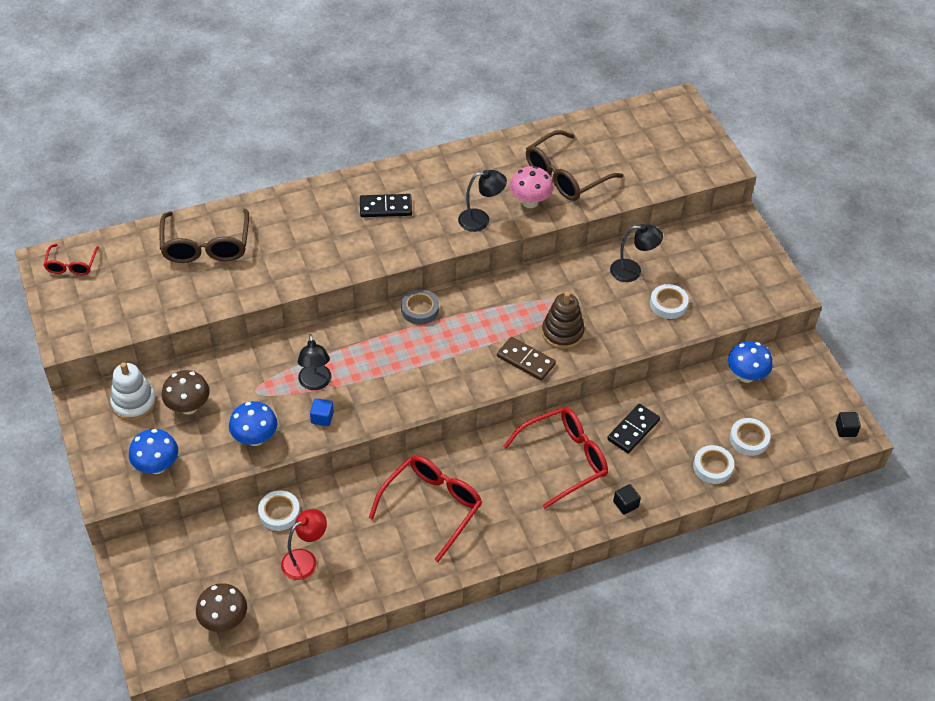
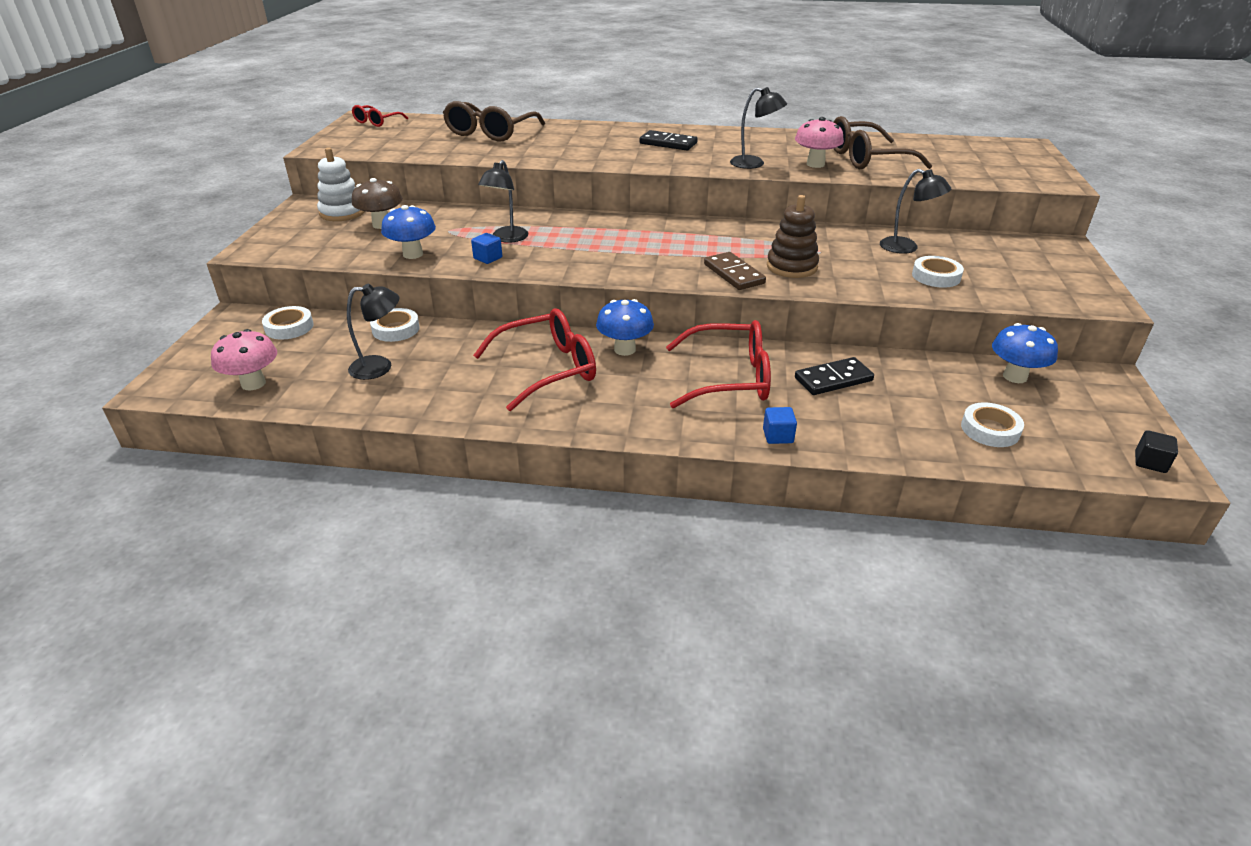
camera: 30 degrees right, 15 degrees down
(157, 466) = (310, 248): blue mushroom -> blue mushroom (625, 349)
(224, 620) = (253, 383): brown mushroom -> pink mushroom
(305, 560) = (380, 367): red lamp -> black lamp
(419, 309) = (653, 222): grey tape -> none
(625, 504) = (778, 436): black cube -> blue cube
(712, 467) = (922, 439): white tape -> white tape (289, 327)

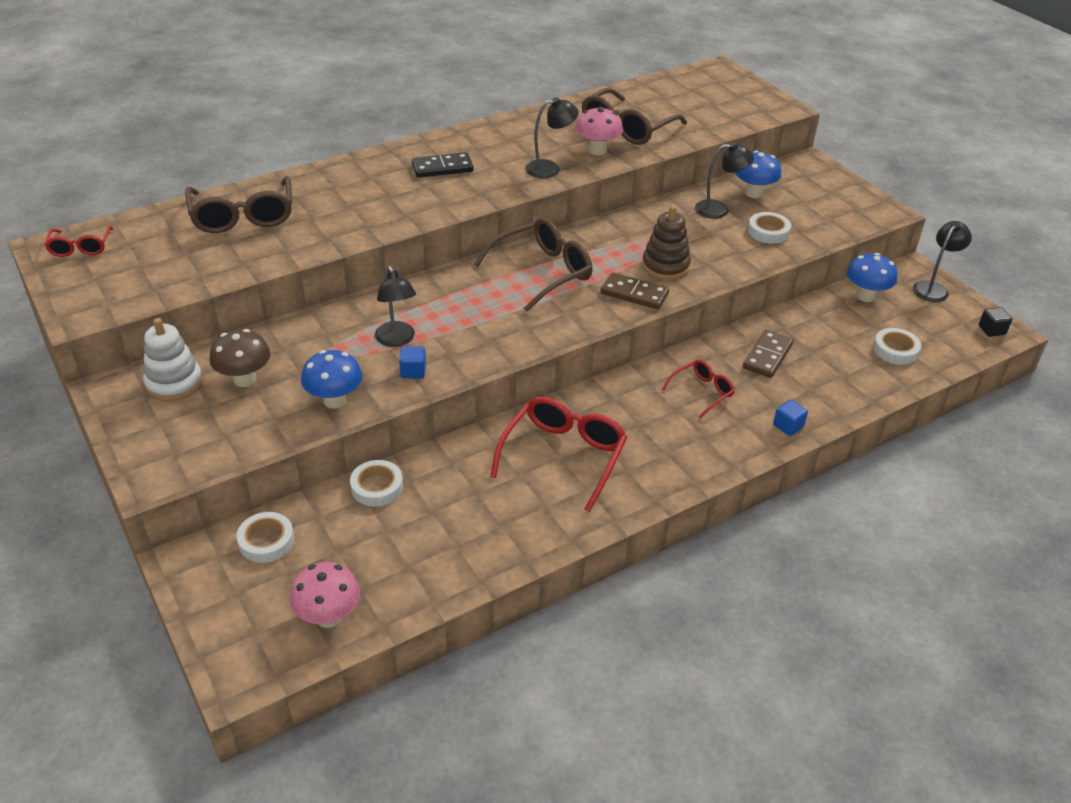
camera: 40 degrees left, 5 degrees up
(380, 367) = (421, 533): black lamp -> black lamp (933, 288)
(625, 349) = (597, 405): blue mushroom -> blue mushroom (753, 193)
(678, 237) = (543, 272): none -> brown glasses
(730, 378) = (702, 392): red glasses -> red glasses, size x0.55
(833, 379) = (767, 356): black domino -> brown domino

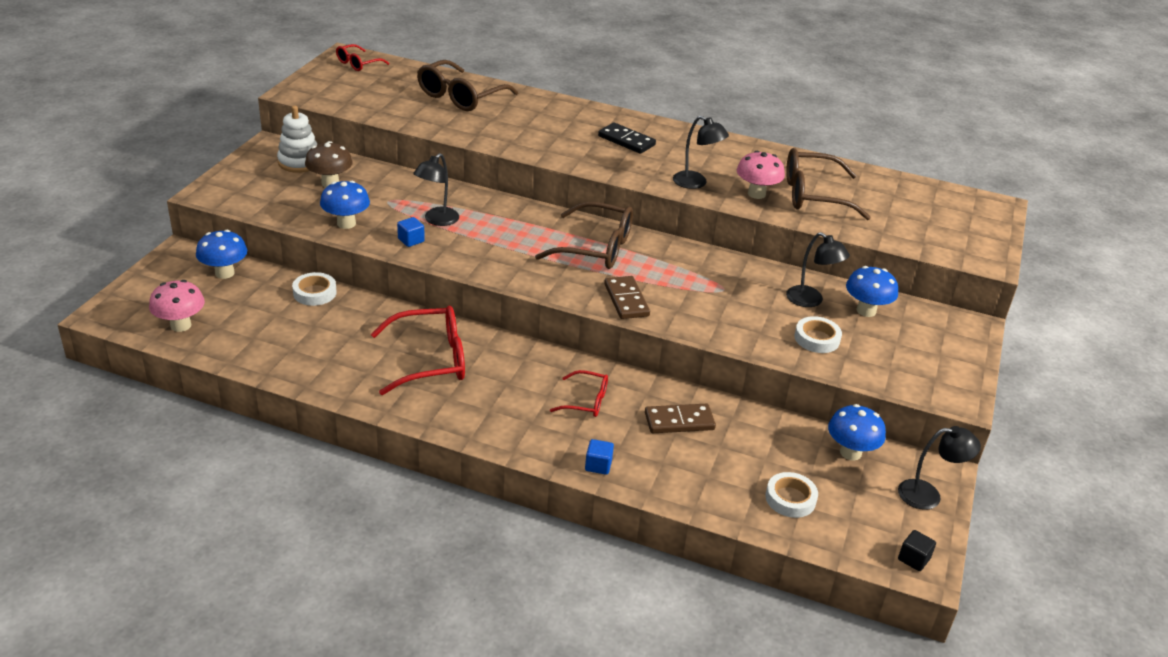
camera: 50 degrees right, 5 degrees down
(266, 541) = (224, 273): white tape -> blue mushroom
(665, 266) = (685, 302): brown stacking toy -> none

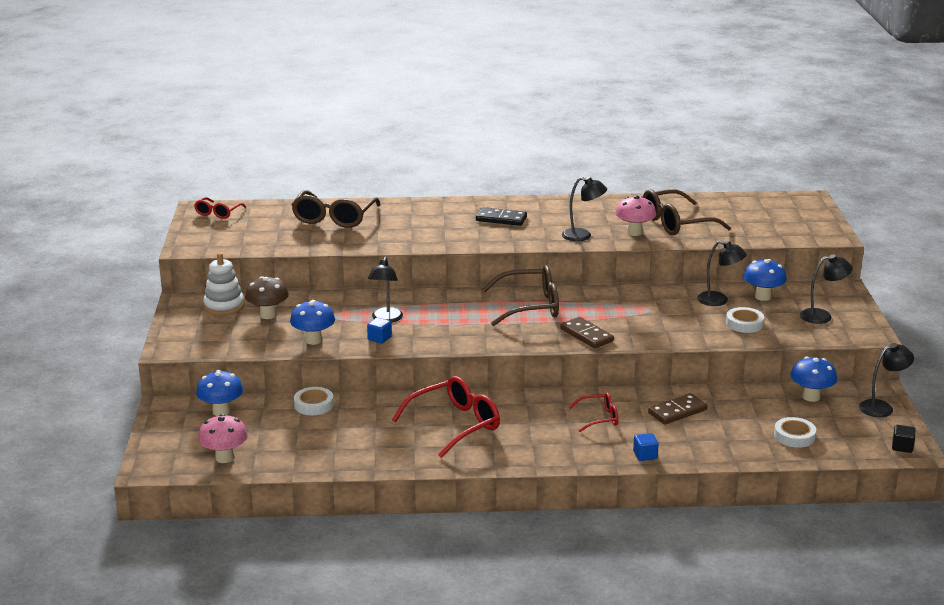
camera: 20 degrees left, 10 degrees down
(919, 357) = (822, 316): none -> black lamp

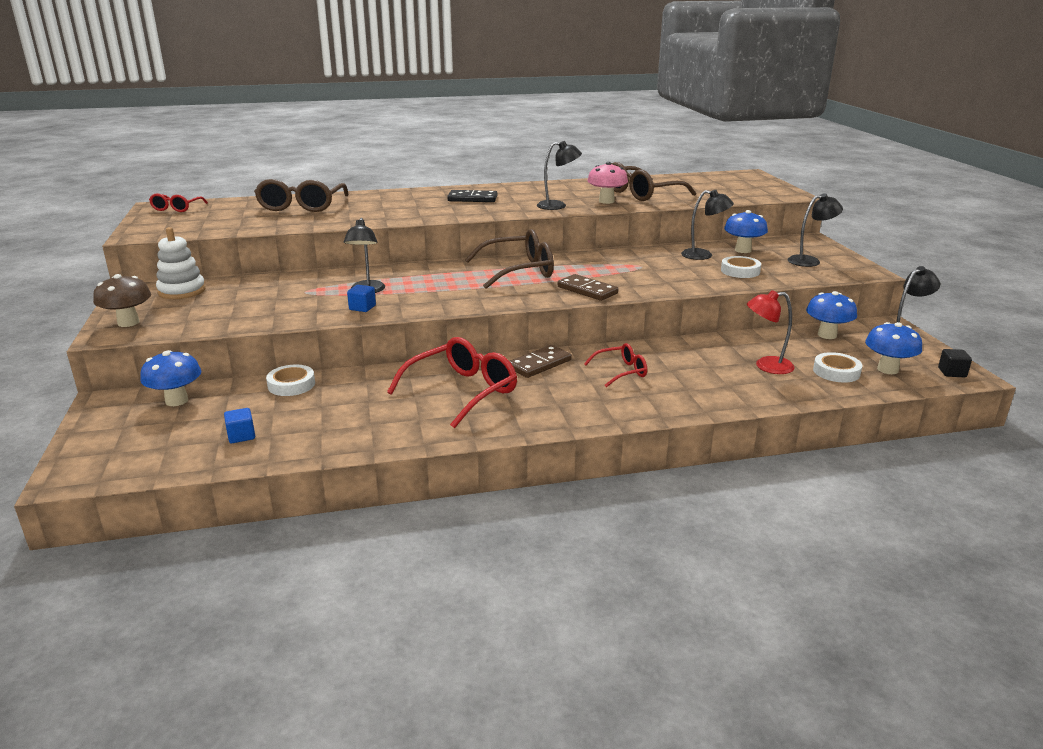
camera: 10 degrees left, 0 degrees up
(224, 457) = (176, 453): pink mushroom -> none
(268, 315) = (233, 295): brown mushroom -> brown mushroom (128, 323)
(313, 340) = (286, 314): blue mushroom -> blue mushroom (887, 369)
(645, 455) = (690, 404): blue cube -> blue cube (241, 436)
(677, 411) = (701, 359): brown domino -> brown domino (539, 364)
(733, 424) = (766, 366): none -> red lamp

